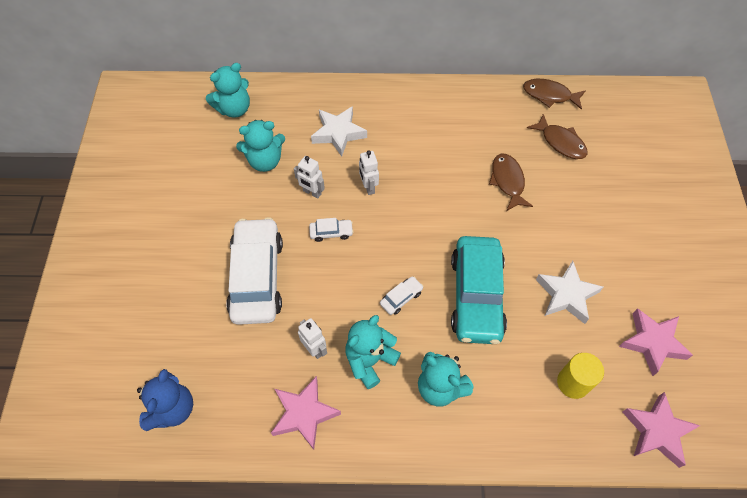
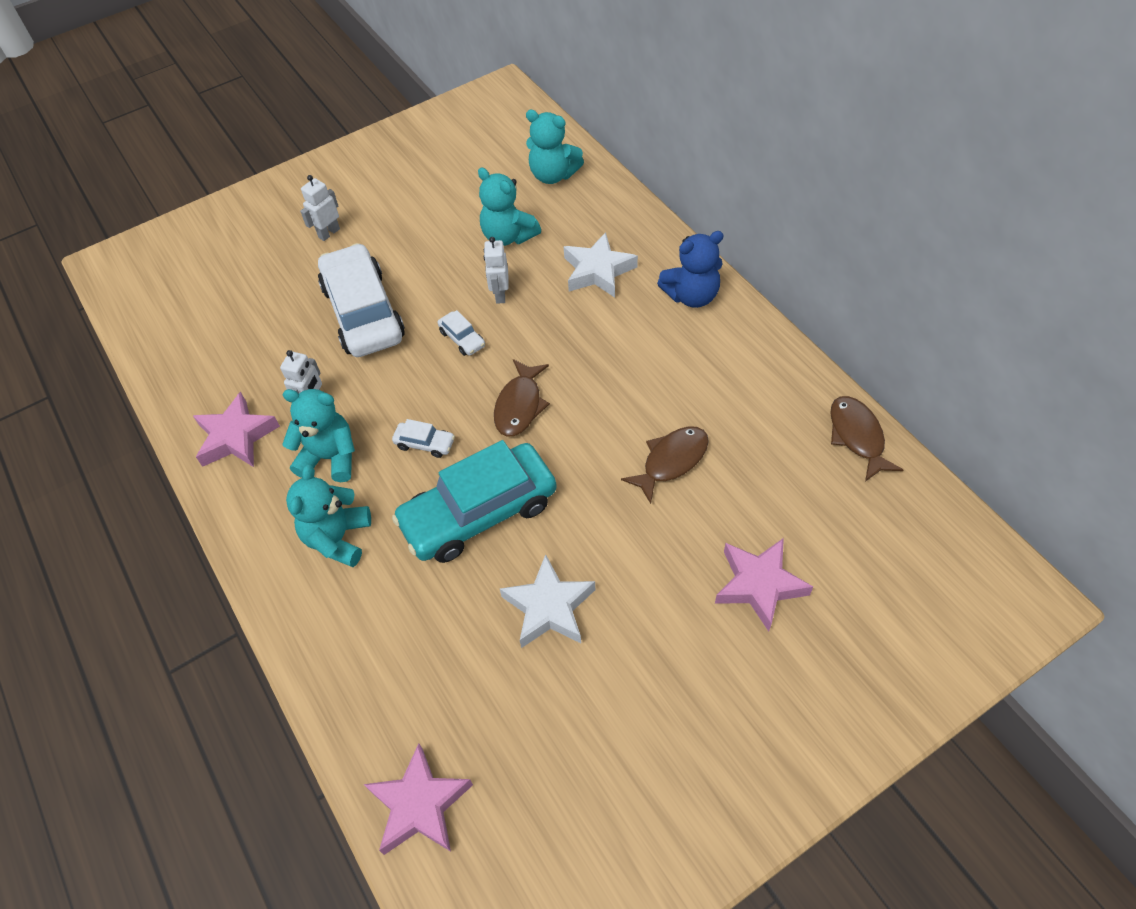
camera: 60 degrees right, 5 degrees down
(172, 409) = (184, 336): blue teddy bear -> blue teddy bear (691, 296)
(257, 277) = (363, 313): white car -> white car turned 75 degrees counterclockwise
(368, 187) = (547, 336): white robot -> white robot (329, 233)
(560, 142) = (787, 487): brown fish -> brown fish (520, 405)
(573, 383) = (428, 673): yellow cylinder -> none
(652, 343) = (548, 743): pink star -> pink star (759, 585)

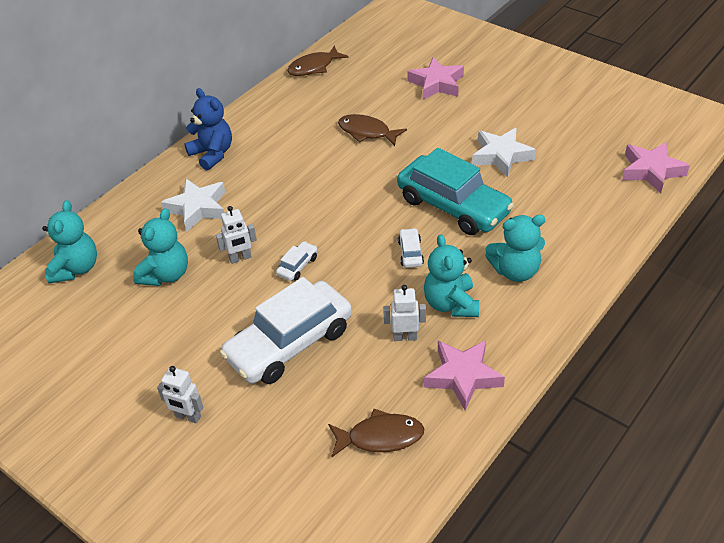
camera: 110 degrees left, 10 degrees down
(520, 405) = (352, 213): brown fish -> brown fish (380, 437)

